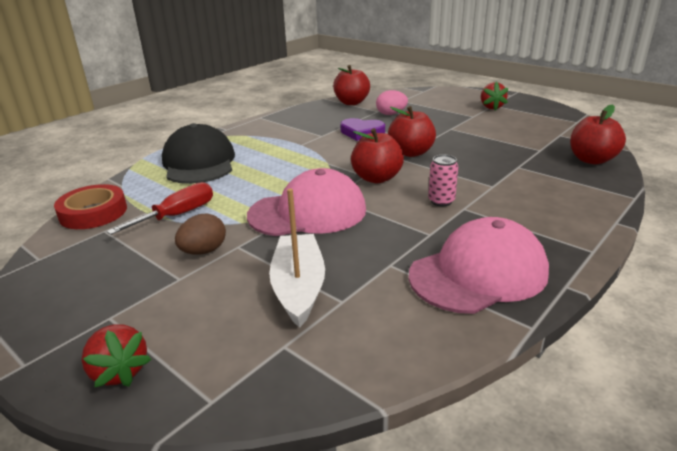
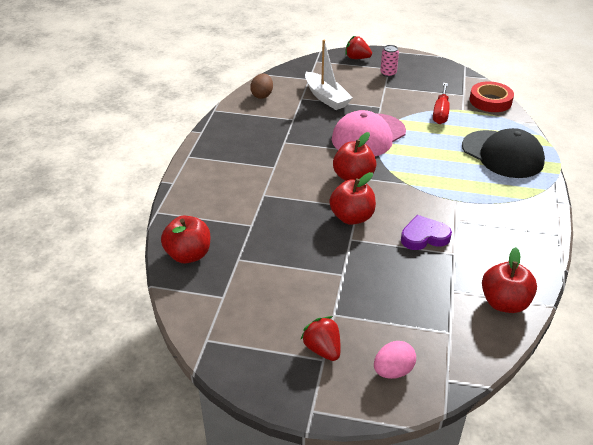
camera: 150 degrees right, 10 degrees up
(204, 251) = (393, 99): brown egg -> brown egg (262, 95)
(391, 114) = (430, 287): pink egg -> pink egg (393, 371)
(441, 201) = (292, 168): pink can -> pink can (388, 74)
(478, 273) = (246, 126): pink cap -> none

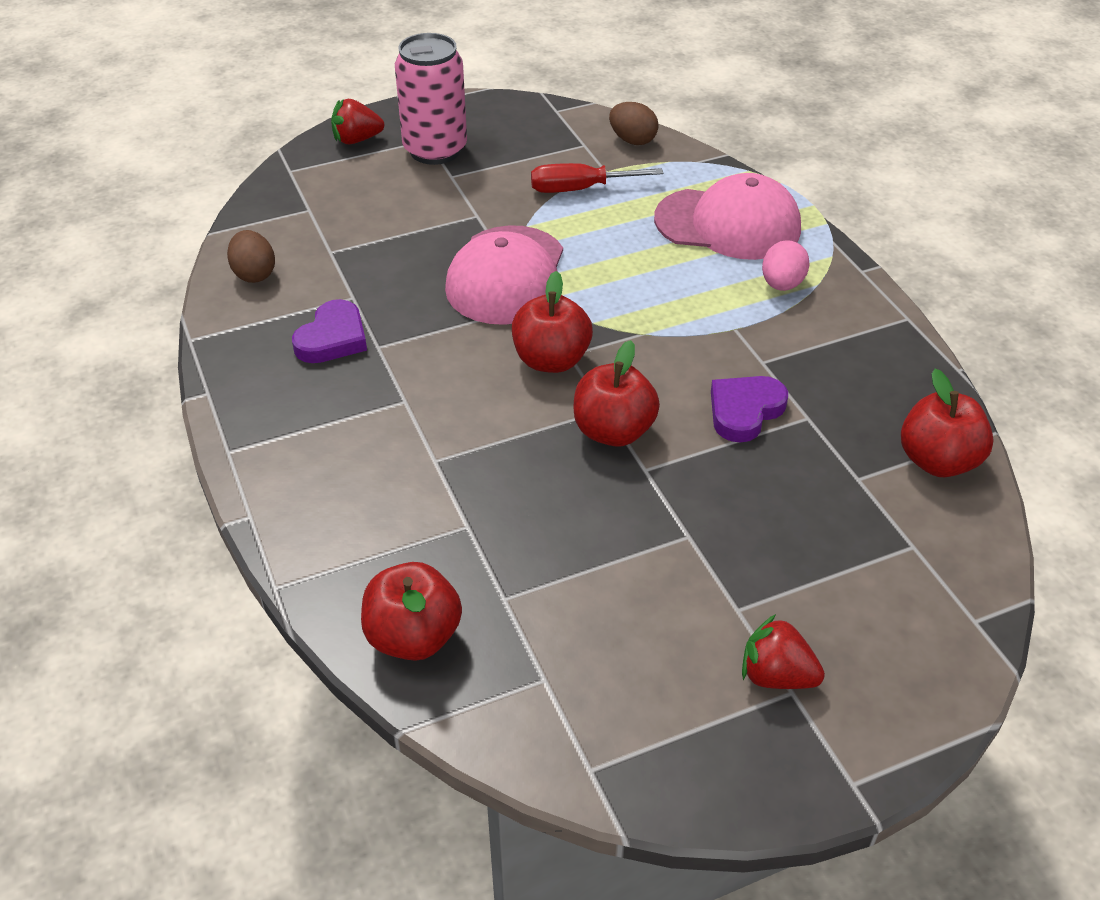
camera: 35 degrees left, 5 degrees up
(269, 131) = (332, 338): none -> purple heart
(326, 97) = (373, 234): white boat -> none
(388, 74) = (435, 150): pink can -> pink can, size x2.08
(393, 371) = (899, 650): pink egg -> pink egg (782, 284)
(440, 113) = (579, 189): red screwdriver -> red screwdriver turned 105 degrees clockwise
(490, 101) = (632, 140): red tape -> brown egg
(502, 154) = (728, 224): black cap -> pink cap

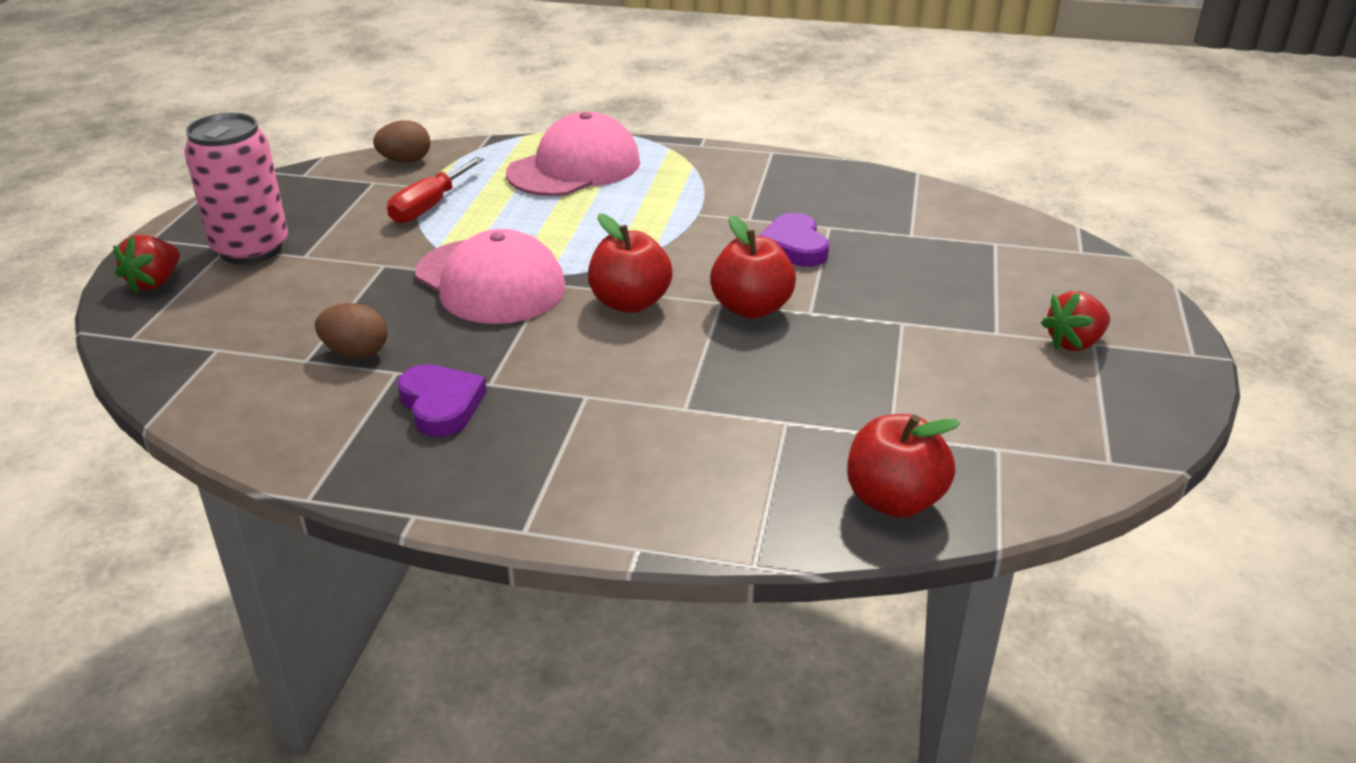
camera: 55 degrees left, 10 degrees down
(254, 274) = (266, 418): brown egg -> brown egg (356, 352)
(782, 284) = (674, 177): pink egg -> none
(937, 461) = (924, 201): red apple -> none

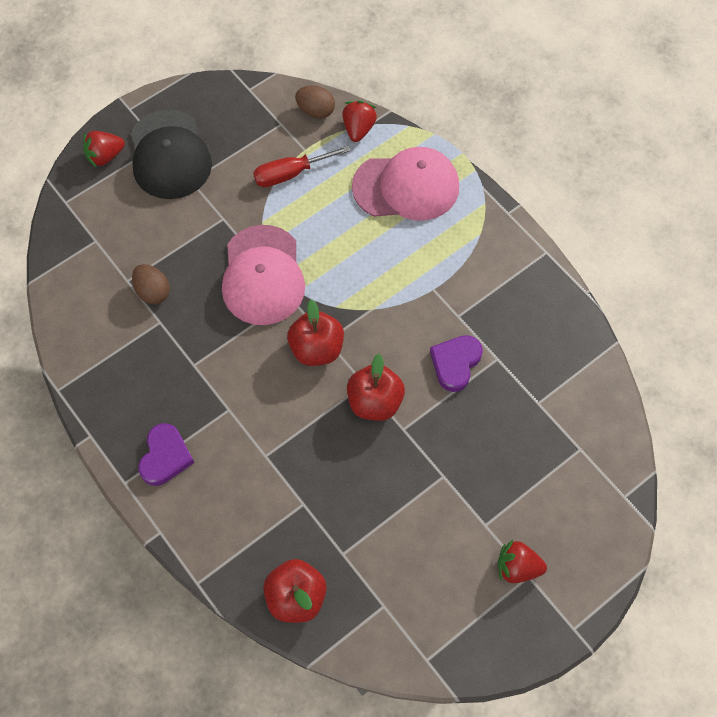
camera: 40 degrees right, 30 degrees up
(251, 249) = (169, 155): pink can -> black cap
(441, 405) = (159, 365): purple heart -> purple heart (165, 457)
(470, 154) = (358, 129): none -> red strawberry

